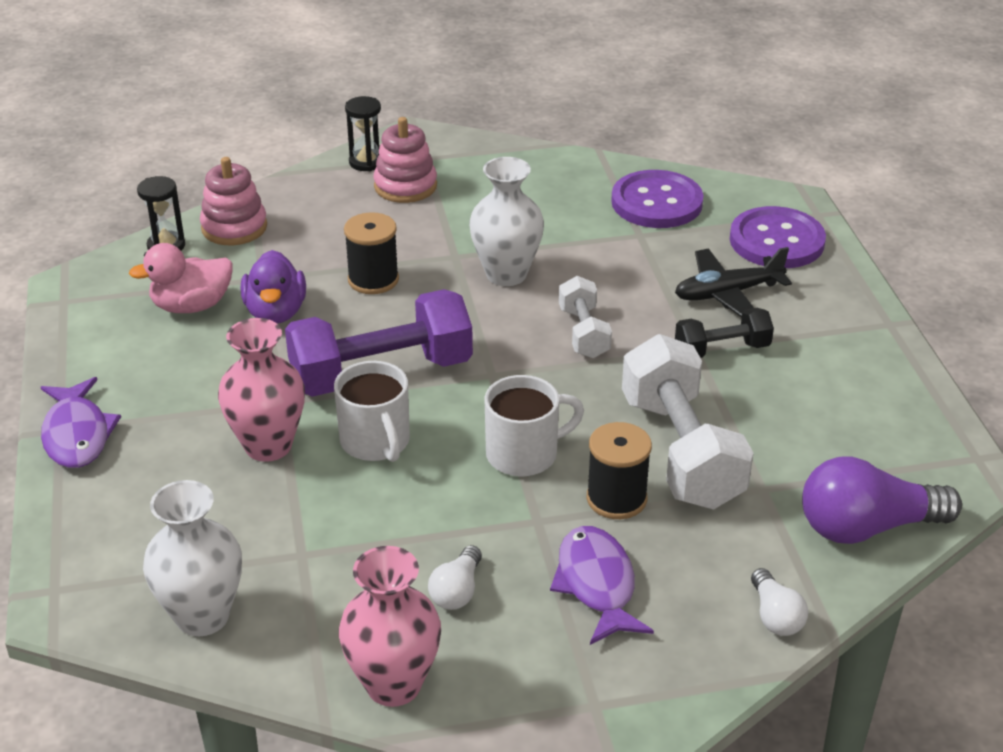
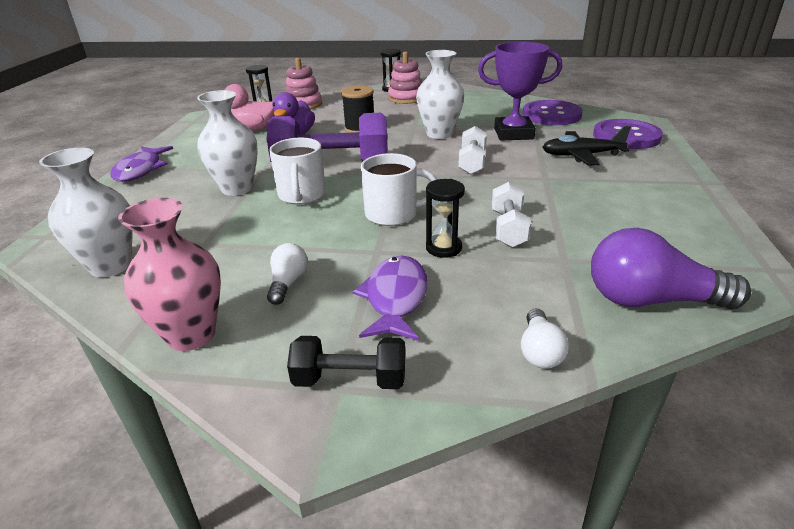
camera: 20 degrees right, 5 degrees down
(268, 445) = (237, 188): pink vase -> white vase
(457, 591) = (288, 283): white light bulb -> white light bulb turned 150 degrees clockwise
(616, 498) = (443, 248): black spool -> black hourglass
(617, 257) = (513, 134): none -> purple trophy
(681, 451) = (508, 228): white dumbbell -> white dumbbell, size x0.54
(722, 350) = (565, 181): black dumbbell -> black dumbbell (350, 380)

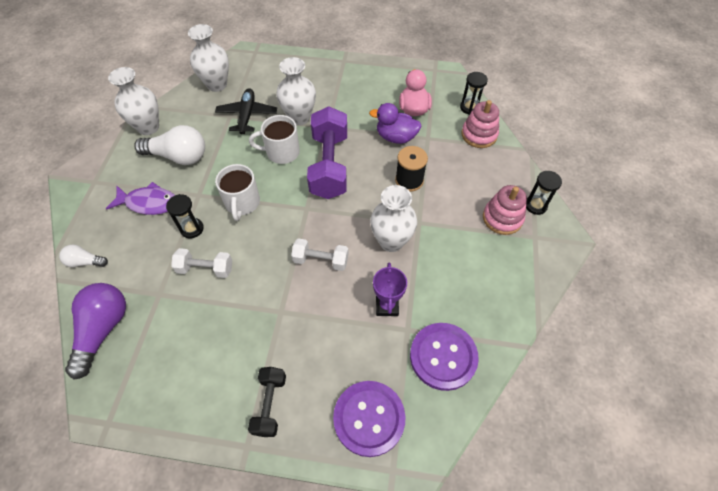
camera: 90 degrees right, 25 degrees up
(141, 170) = (338, 65): purple fish -> none
(191, 335) = (148, 127): pink vase -> white vase
(288, 283) = (178, 156): white light bulb -> white light bulb, size x1.93
(350, 380) = (96, 186): black dumbbell -> black dumbbell (270, 404)
(513, 134) = (387, 305): purple trophy -> purple trophy, size x0.63
(581, 155) = (323, 355): black plane -> black plane (247, 115)

